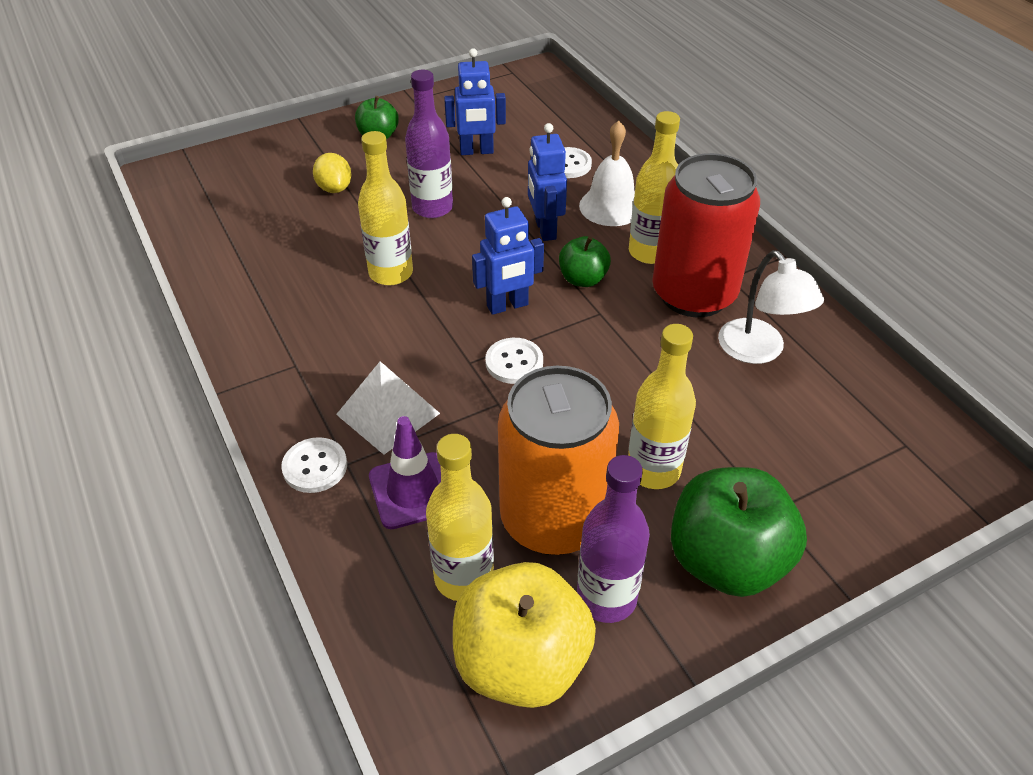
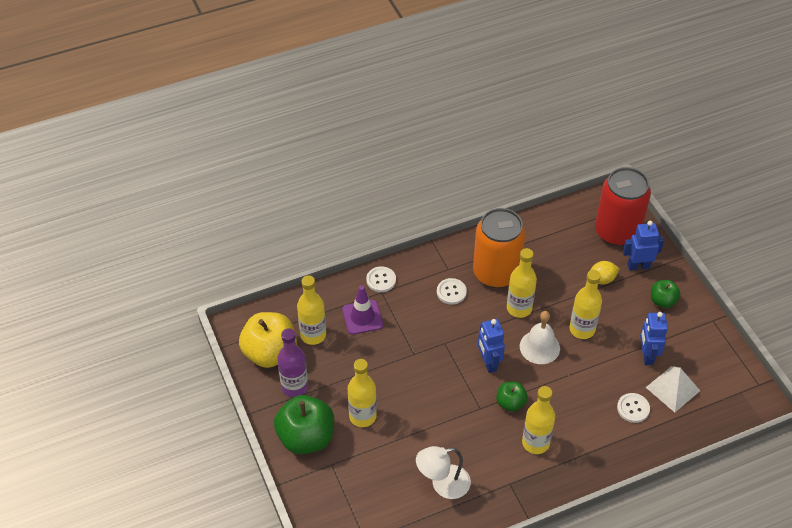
camera: 95 degrees right, 5 degrees up
(388, 413) = (411, 307): white pyramid -> white pyramid (673, 389)
(432, 208) = (582, 329): purple bottle -> yellow bottle
(514, 362) = (443, 363): white button -> white button (451, 292)
(545, 229) = (559, 388): blue robot -> blue robot (638, 266)
(553, 519) = (339, 371): orange can -> orange can (496, 273)
(610, 206) = (584, 428): white bell -> white bell (539, 347)
(693, 294) = (494, 460): red can -> red can (617, 232)

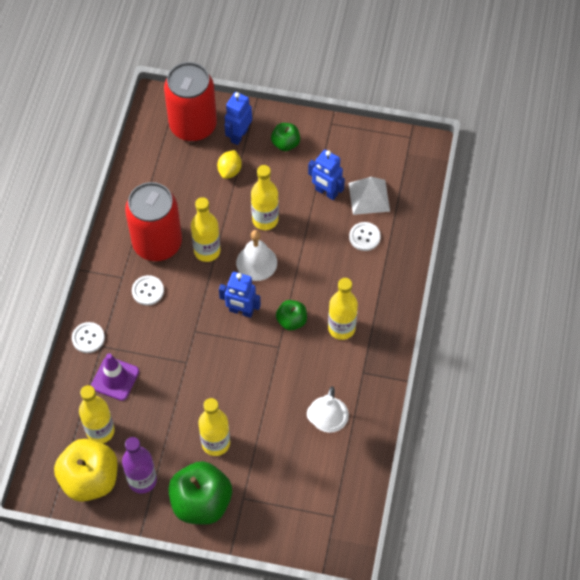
camera: 55 degrees left, 10 degrees up
(496, 273) = (157, 243): orange can -> red can

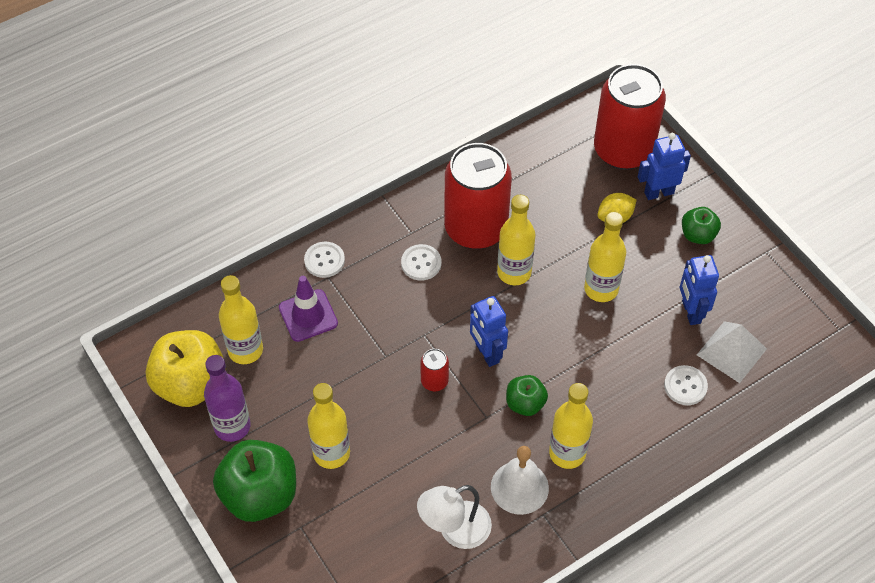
camera: 45 degrees right, 5 degrees down
(229, 352) = (434, 381): none -> red can
(256, 262) = (550, 321): white bell -> white bell (519, 487)

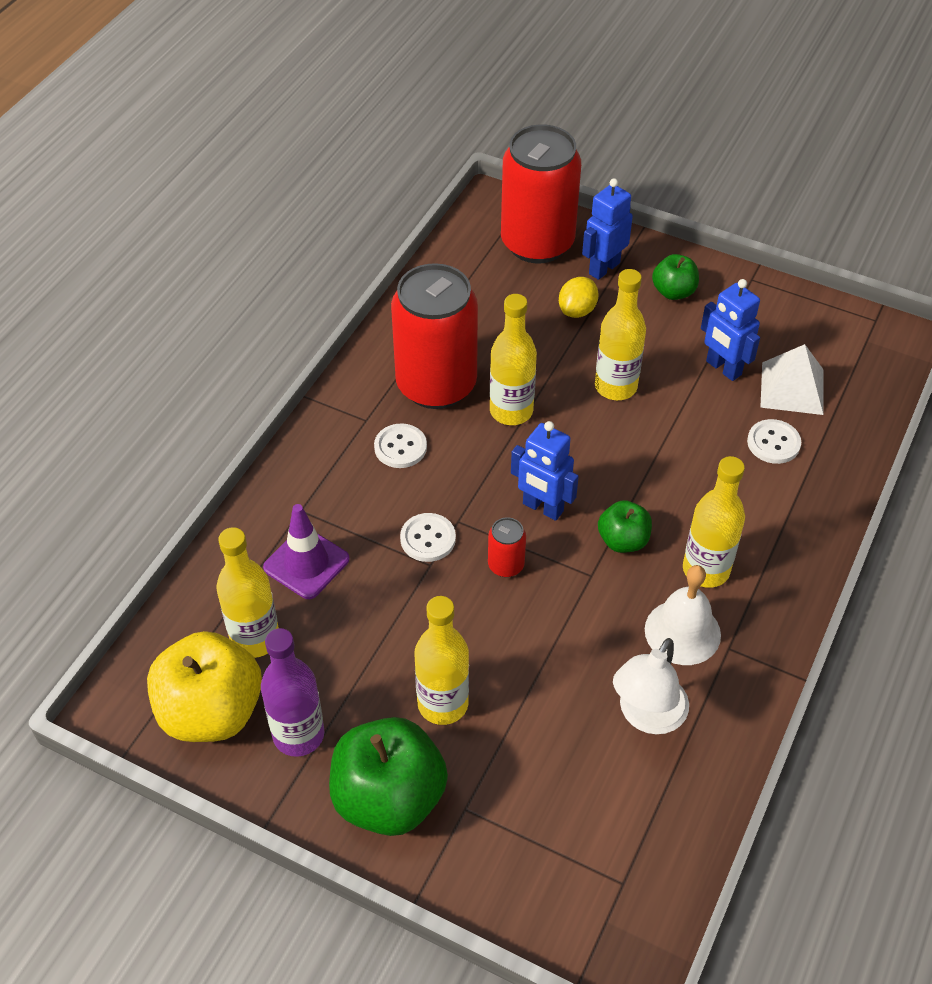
camera: 30 degrees left, 5 degrees down
(324, 260) = (284, 494): white button -> white button (428, 539)

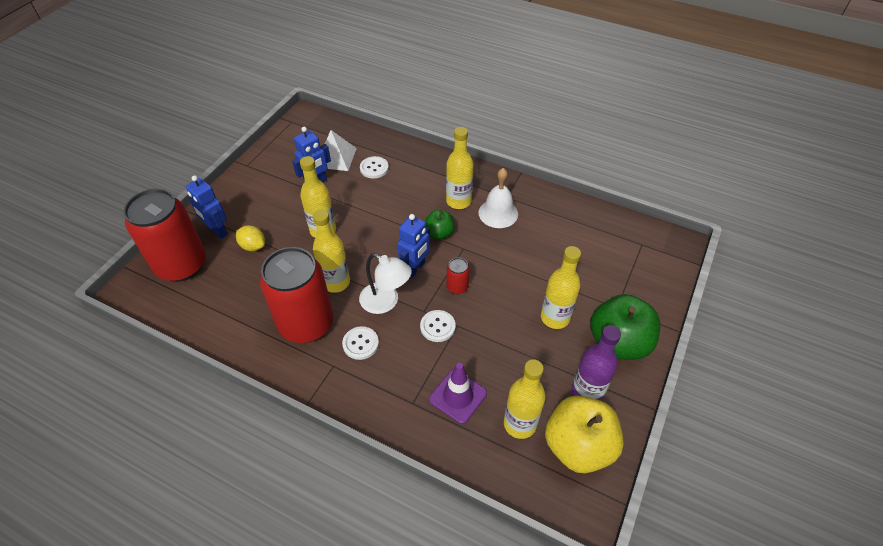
camera: 90 degrees left, 0 degrees up
(646, 716) = (550, 230): white lamp -> white lamp (386, 302)
(673, 292) = (248, 199): green apple -> none

